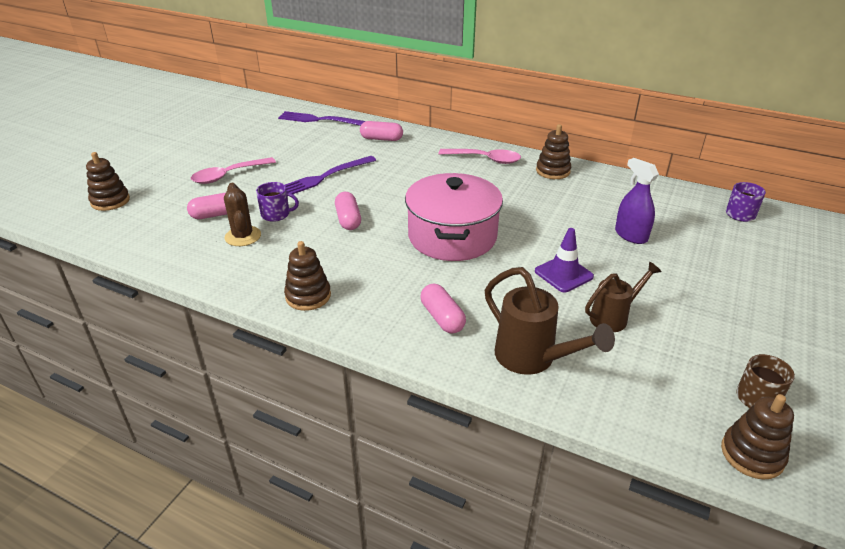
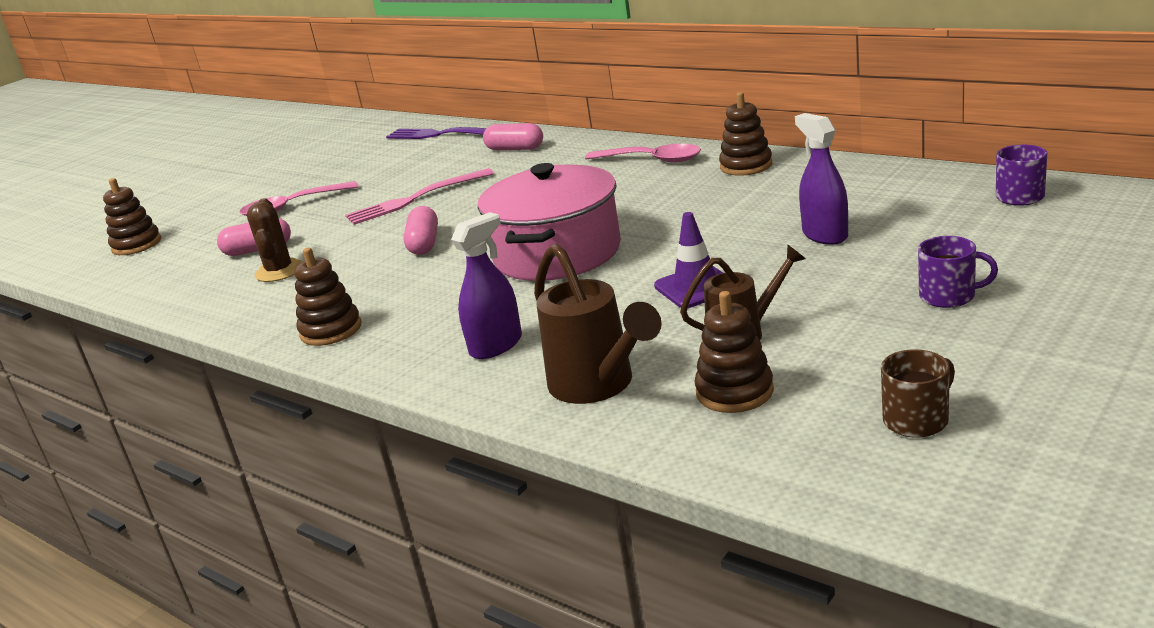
camera: 15 degrees right, 10 degrees down
(276, 214) = (333, 244): purple mug -> purple mug (949, 296)
(324, 177) = (415, 199): purple fork -> pink fork
(442, 318) = (496, 345): pink capsule -> purple spray bottle
(752, 454) = (867, 487): brown stacking toy -> brown stacking toy (734, 392)

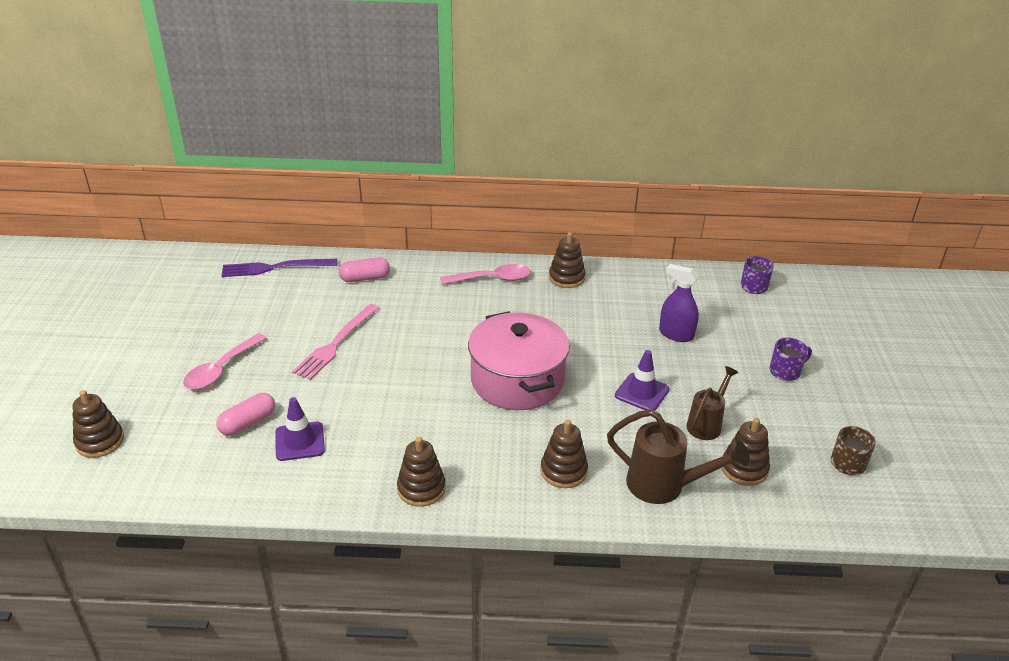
camera: 40 degrees left, 10 degrees up
(279, 271) = (300, 441): brown cactus -> purple traffic cone
(424, 244) = (399, 389): pink capsule -> none
(496, 345) = (563, 471): purple spray bottle -> brown stacking toy

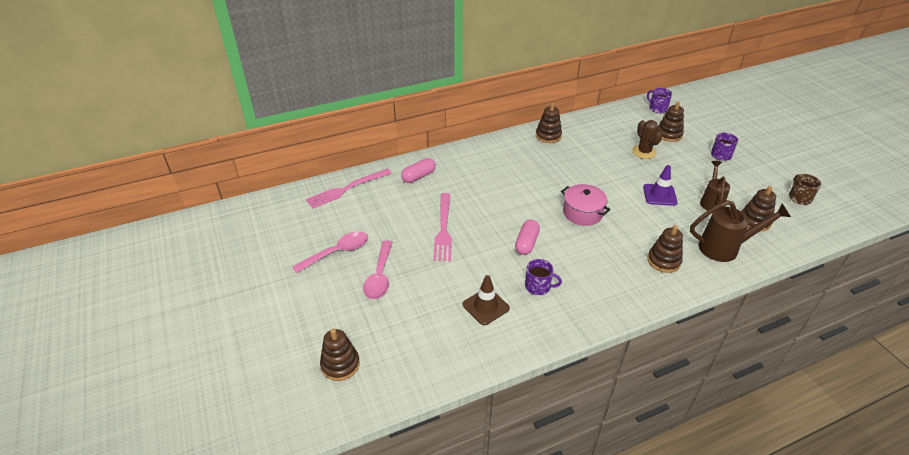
camera: 25 degrees left, 5 degrees up
(248, 423) = (437, 307): pink capsule -> pink capsule (526, 243)
(275, 268) = (346, 189): purple fork -> pink fork
(300, 441) = (486, 306): purple traffic cone -> brown traffic cone
(379, 442) = (538, 286): none -> purple mug
(421, 488) = (593, 306): brown stacking toy -> brown stacking toy (669, 134)
(492, 279) = (503, 151): pink spoon -> pink spoon (337, 252)
(517, 380) = (582, 213): pink pot -> pink pot, size x0.59
(676, 334) = (644, 152): purple spray bottle -> brown cactus

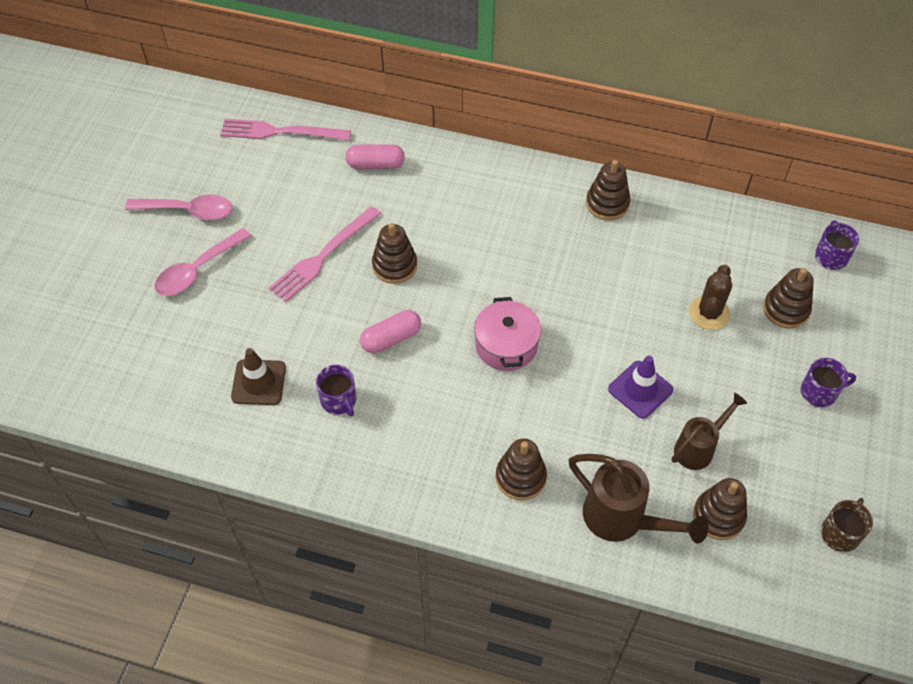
camera: 40 degrees right, 15 degrees up
(340, 364) = (65, 342): brown stacking toy -> brown stacking toy (394, 265)

